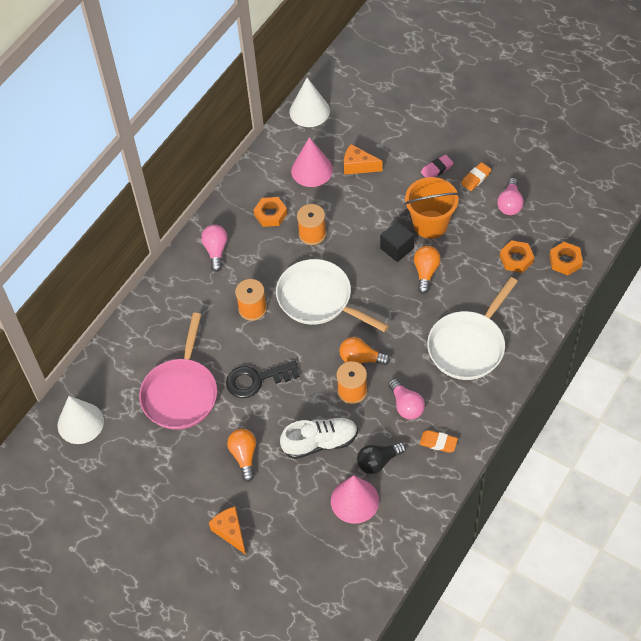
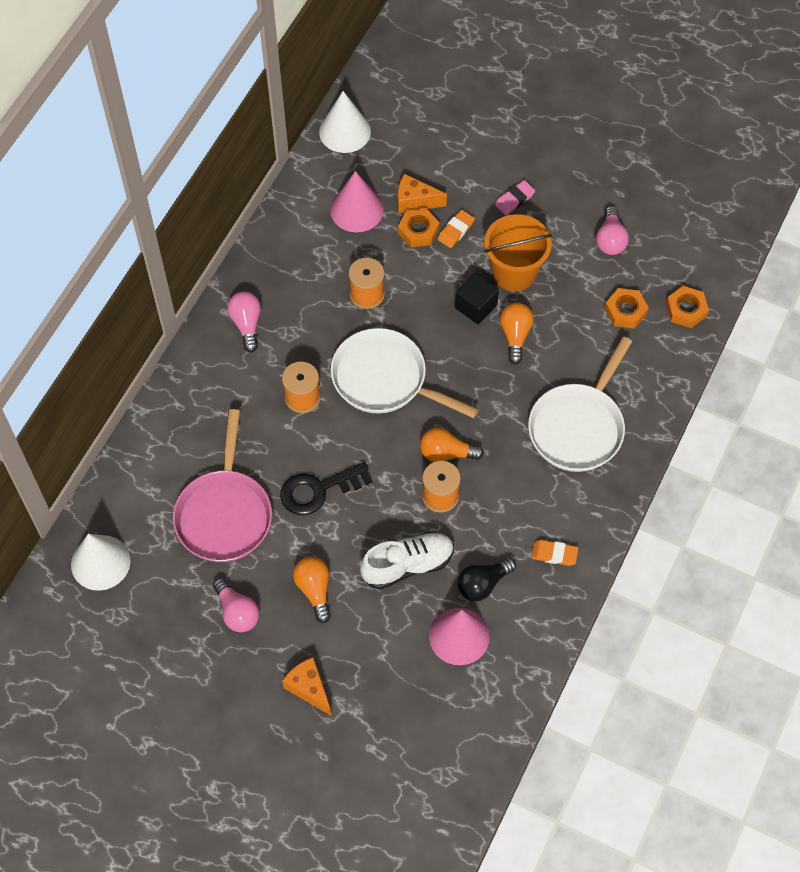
camera: 10 degrees left, 5 degrees up
(270, 214) = (311, 271): orange nut -> orange nut (418, 231)
(406, 405) = (509, 509): pink light bulb -> pink light bulb (237, 612)
(476, 178) = (564, 209): orange eraser -> orange eraser (456, 231)

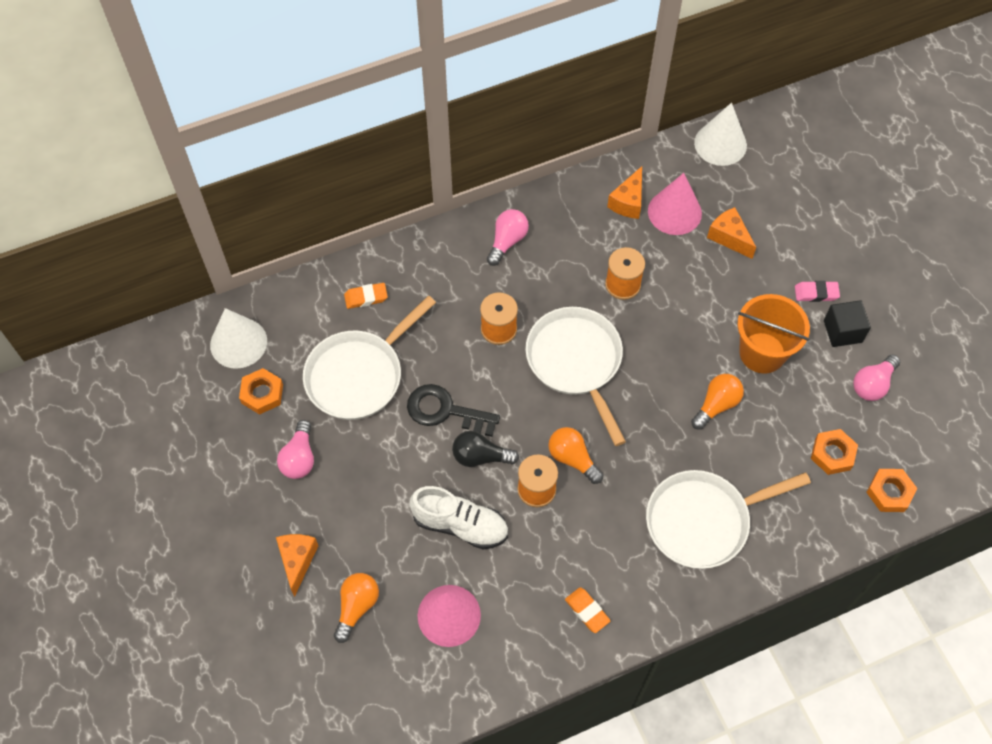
camera: 40 degrees right, 0 degrees up
(224, 514) = (359, 375): pink pan -> white pan
(314, 226) = (628, 202): none -> orange cheese
(314, 590) = (371, 487): orange light bulb -> orange light bulb (357, 607)
(418, 231) = (710, 263): orange nut -> orange nut (262, 394)
(456, 231) = (742, 284): orange eraser -> orange eraser (366, 297)
(476, 306) = (704, 357): black cube -> black cube (842, 331)
(482, 584) = (506, 588): black light bulb -> black light bulb (480, 456)

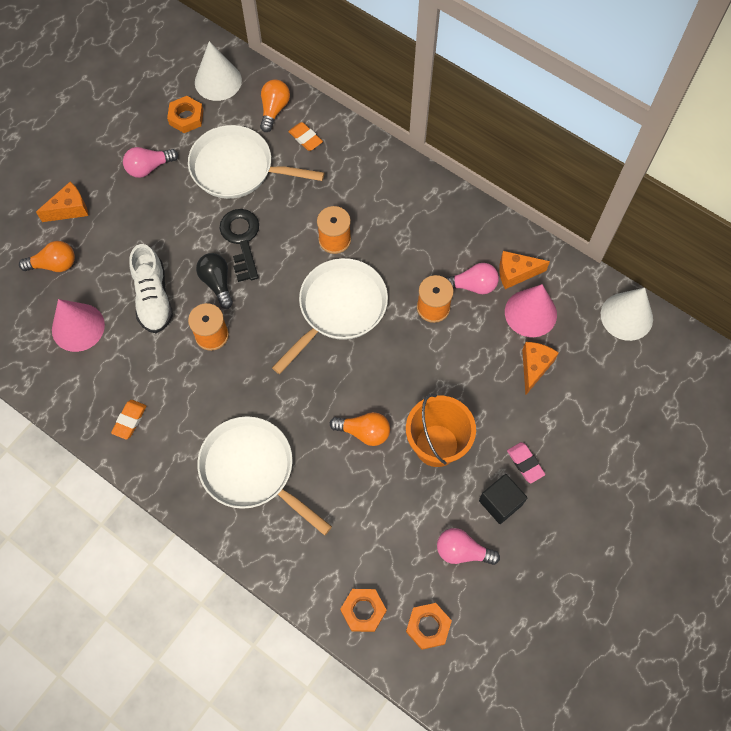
camera: 60 degrees right, 5 degrees up
(507, 241) = (418, 205): pink light bulb -> pink light bulb (472, 285)
(572, 458) = (252, 347): orange light bulb -> orange light bulb (274, 110)
(832, 454) = (372, 546): orange nut -> orange nut (428, 626)

